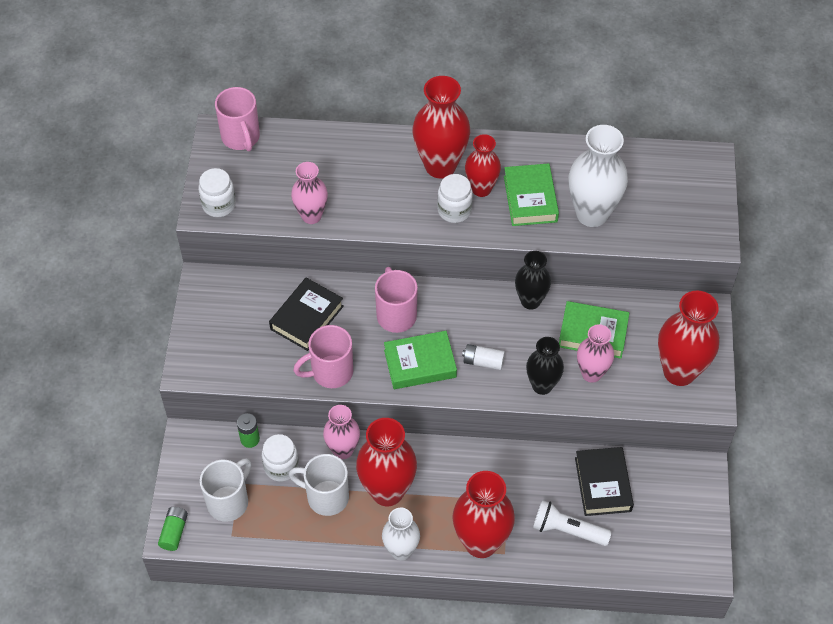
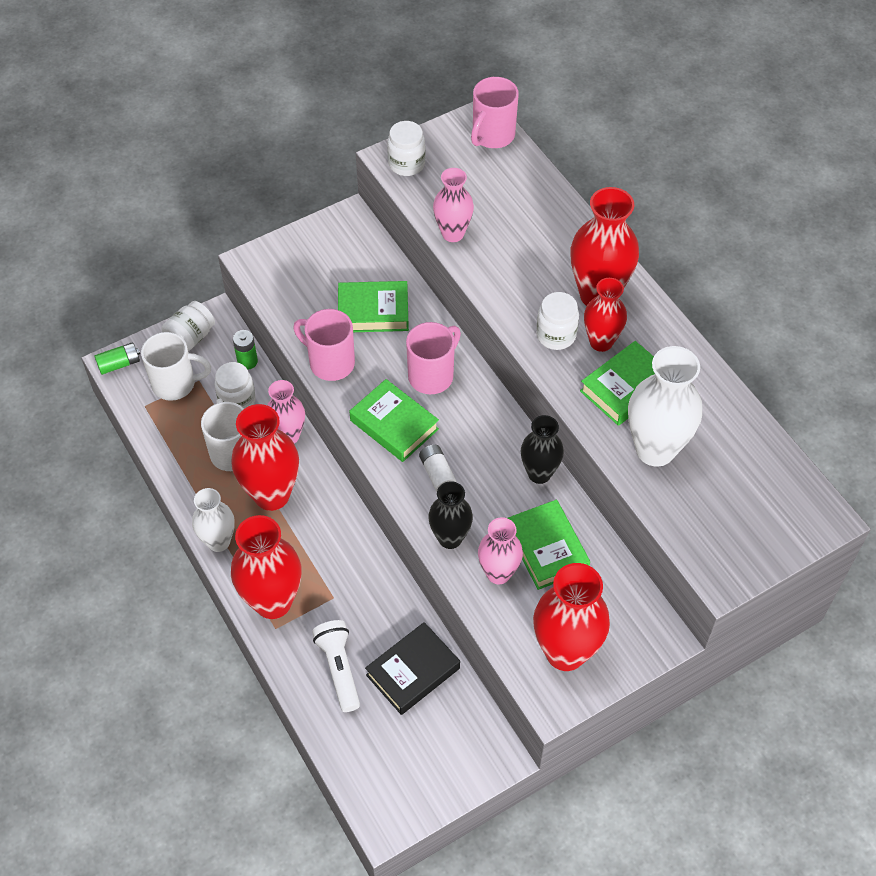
camera: 55 degrees right, 0 degrees up
(192, 466) = (190, 337): none -> white jar
(307, 317) = (373, 311): black book -> green book

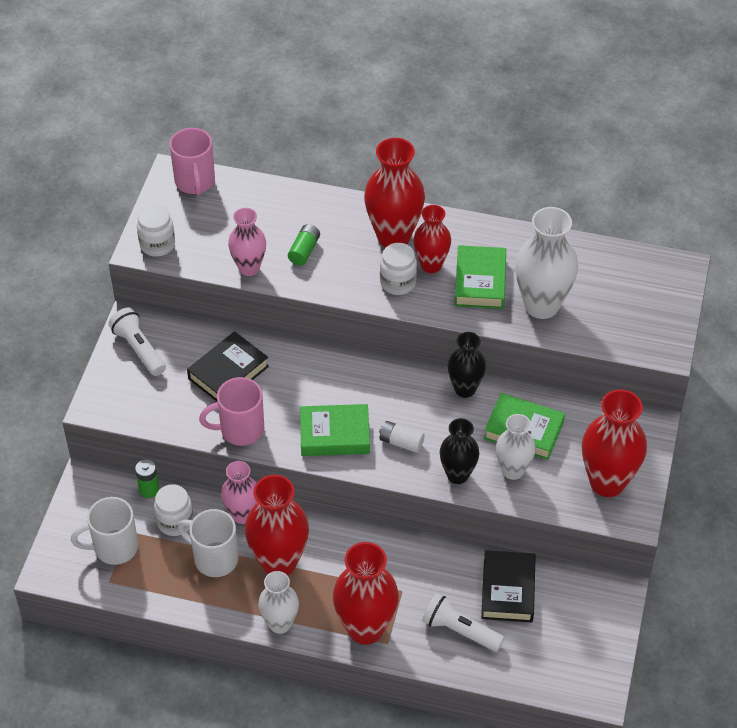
camera: 45 degrees left, 5 degrees down
(119, 364) = (51, 569): green battery -> green battery (304, 250)
(176, 384) = (114, 548): white mug -> white mug turned 150 degrees counterclockwise
(190, 337) = (84, 507): white jar -> none
(331, 242) = (139, 349): none -> white flashlight
(373, 311) = (228, 372): green book -> black book
(432, 375) = (321, 383): pink mug -> none
(498, 573) = (513, 470): pink vase -> white vase

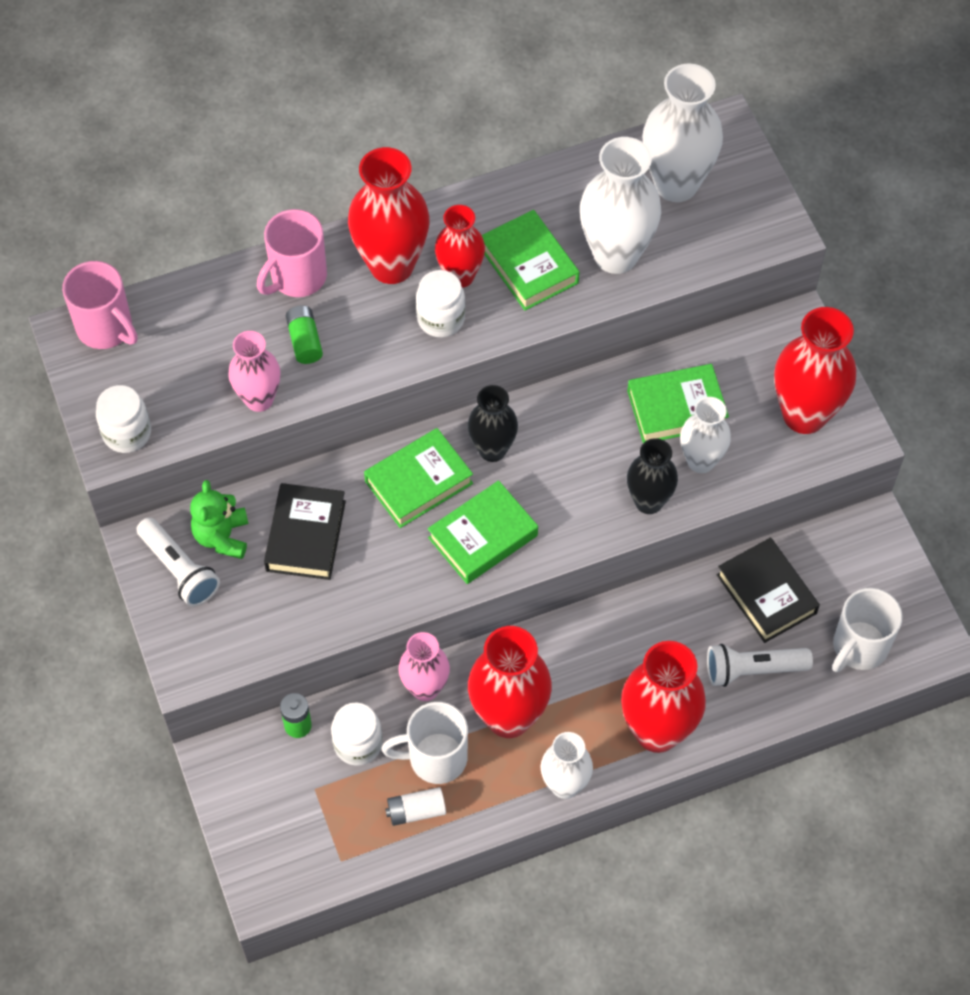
camera: 35 degrees left, 10 degrees up
(114, 548) = (314, 818): white mug -> white mug (858, 647)
(139, 349) = (179, 570): white flashlight -> white flashlight turned 150 degrees counterclockwise
(179, 345) = (222, 536): none -> green teddy bear
(240, 430) = (375, 595): pink mug -> pink mug (297, 277)
(322, 381) = (419, 482): none -> green book
(401, 442) = (560, 501): white battery -> white battery (416, 811)
(465, 389) = (579, 397): black vase -> black vase (492, 450)
(618, 285) = (676, 184): none -> white vase

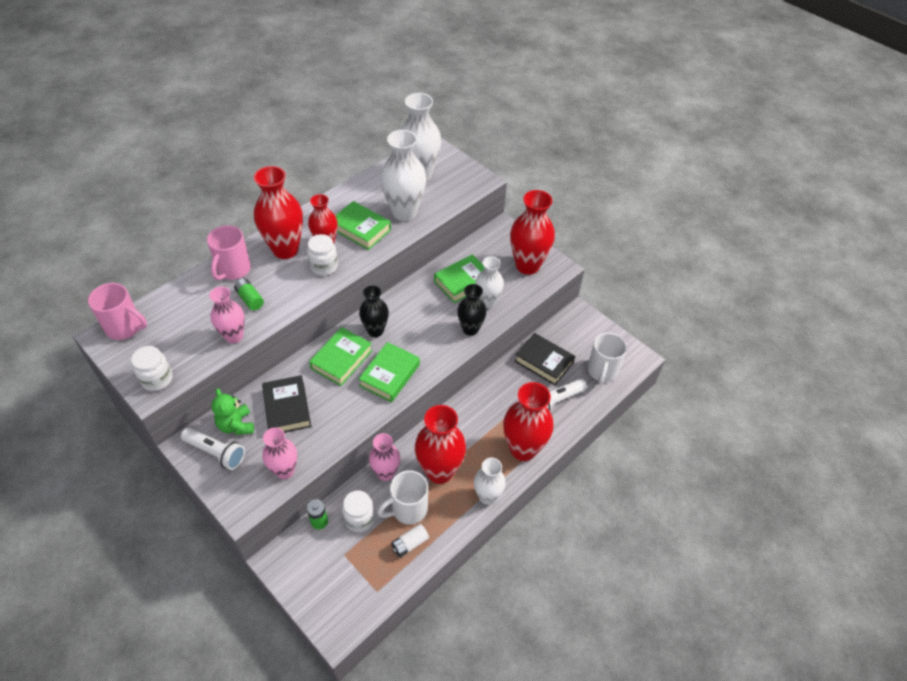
camera: 25 degrees left, 10 degrees down
(267, 635) = (285, 471): none -> pink vase

